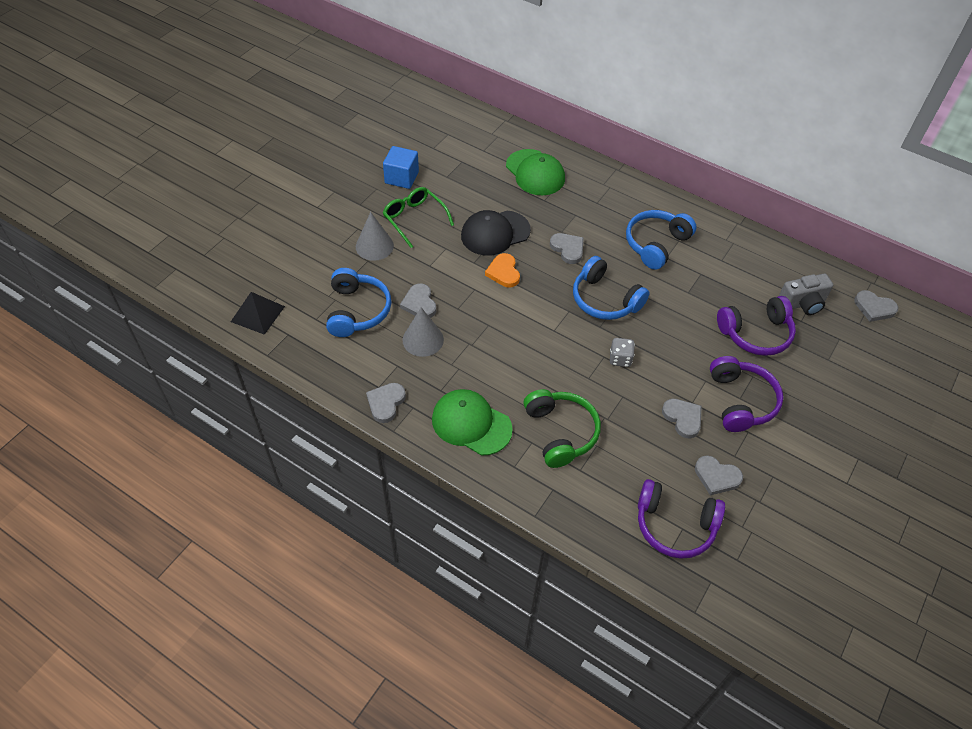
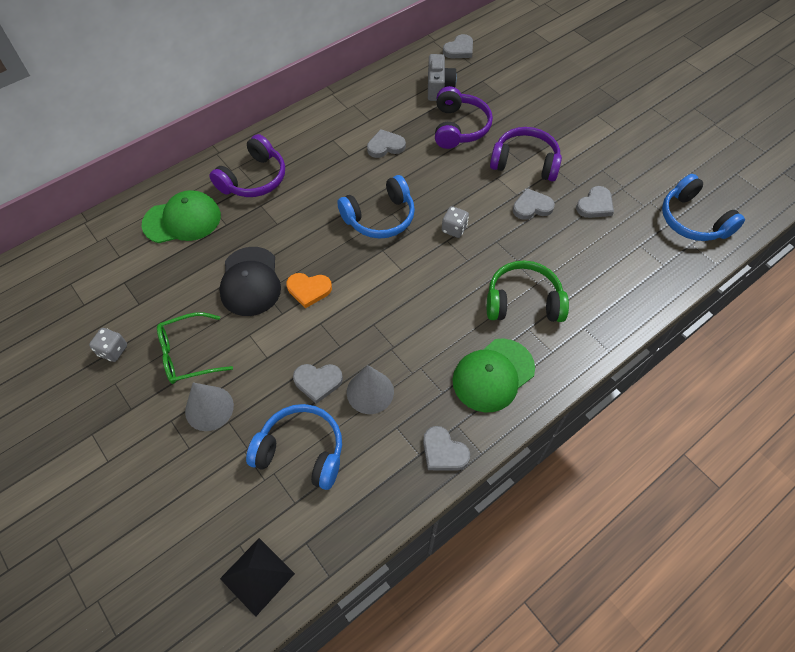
camera: 70 degrees left, 5 degrees up
(401, 177) = (113, 350): blue cube -> grey dice
(568, 249) = (303, 226): grey heart -> grey heart (385, 146)
(656, 244) = (330, 157): blue headphones -> blue headphones (693, 220)
(675, 525) = (636, 249): purple headphones -> purple headphones (253, 179)

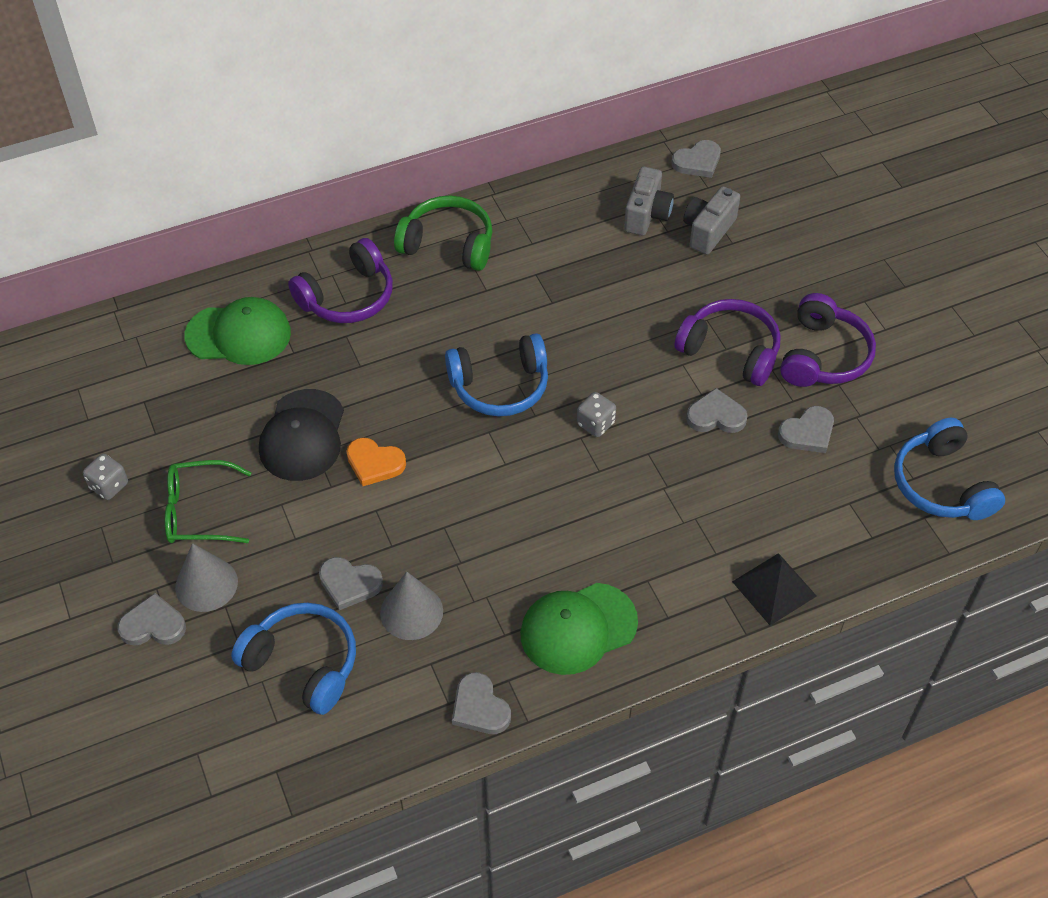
camera: 15 degrees right, 5 degrees down
(257, 576) = (208, 793): black pyramid -> black pyramid (774, 588)
(385, 146) = (541, 286): grey heart -> grey heart (153, 625)
(459, 127) = (654, 280): purple headphones -> purple headphones (823, 356)
(482, 90) = (708, 231): none -> grey camera
(523, 302) = (654, 543): green headphones -> green headphones (448, 244)

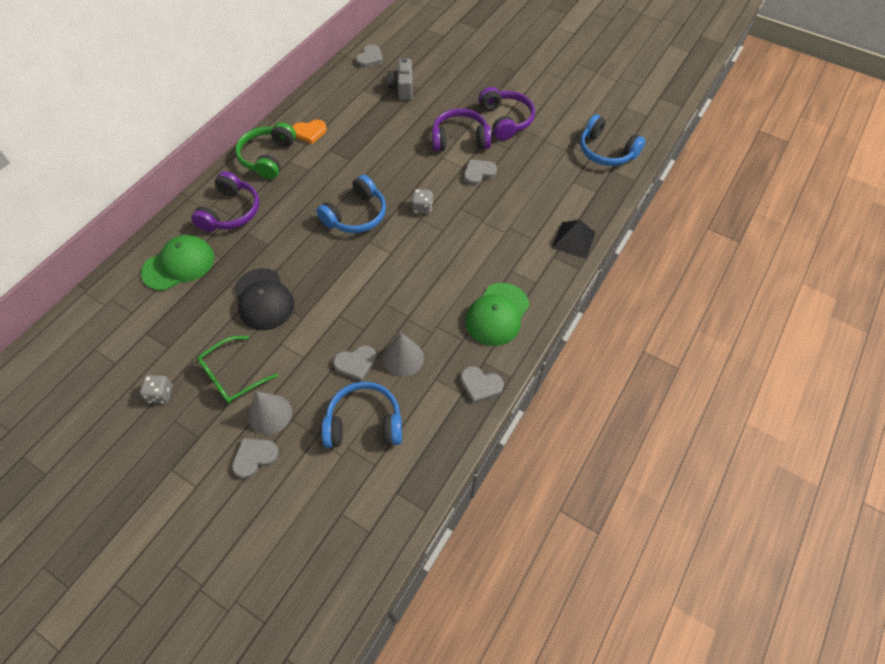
camera: 35 degrees left, 5 degrees up
(374, 463) = (318, 291): orange heart -> orange heart (309, 132)
(448, 244) = (268, 157): green headphones -> green headphones turned 60 degrees counterclockwise
(647, 215) = (365, 94): grey camera -> none
(807, 432) = (528, 159): grey heart -> none

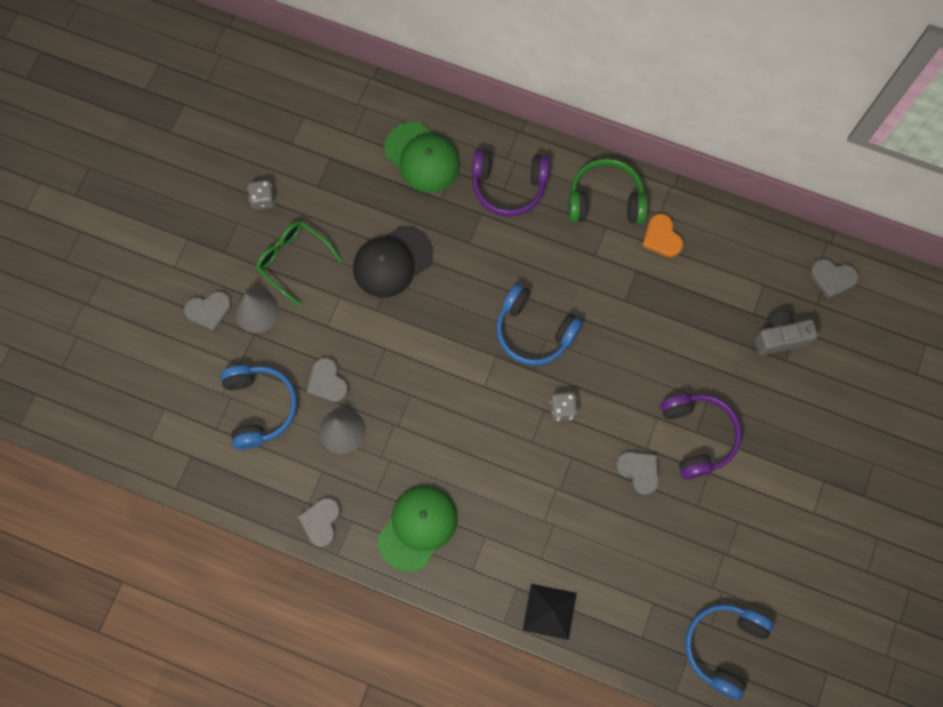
camera: 80 degrees right, 15 degrees up
(255, 457) = (209, 311): grey heart -> grey heart turned 120 degrees clockwise
(497, 314) = (418, 527): green cap -> green cap turned 105 degrees clockwise
(505, 120) = (751, 493): purple headphones -> none

